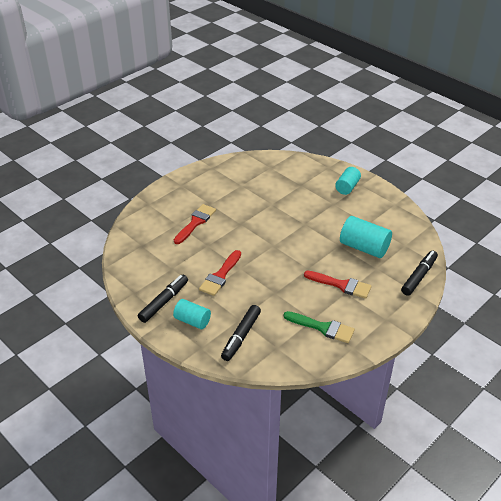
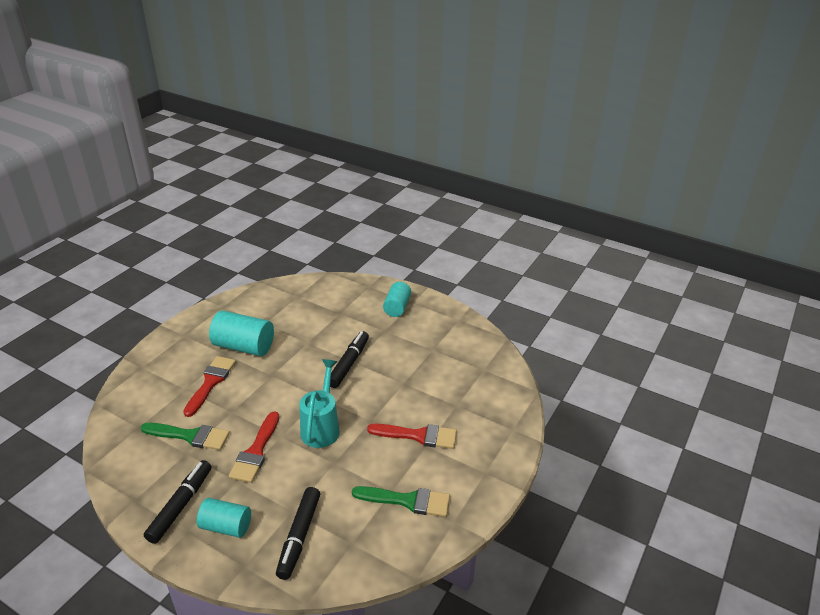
camera: 15 degrees left, 5 degrees down
(176, 257) = (190, 436): none -> green brush
(270, 267) = (321, 427): none -> turquoise watering can
(364, 247) = (435, 380): turquoise cylinder -> turquoise cylinder (244, 346)
(419, 276) = (511, 407): black marker -> black marker (349, 363)

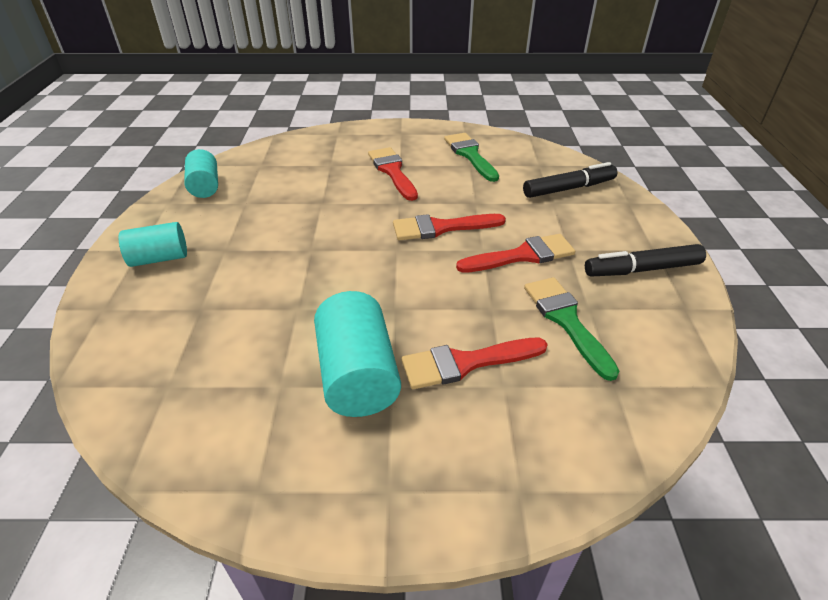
camera: 120 degrees left, 5 degrees up
(226, 526) = (616, 229): turquoise cylinder -> turquoise cylinder (205, 186)
(321, 427) = (441, 228): turquoise watering can -> red brush
(349, 363) = (318, 251): black marker -> none

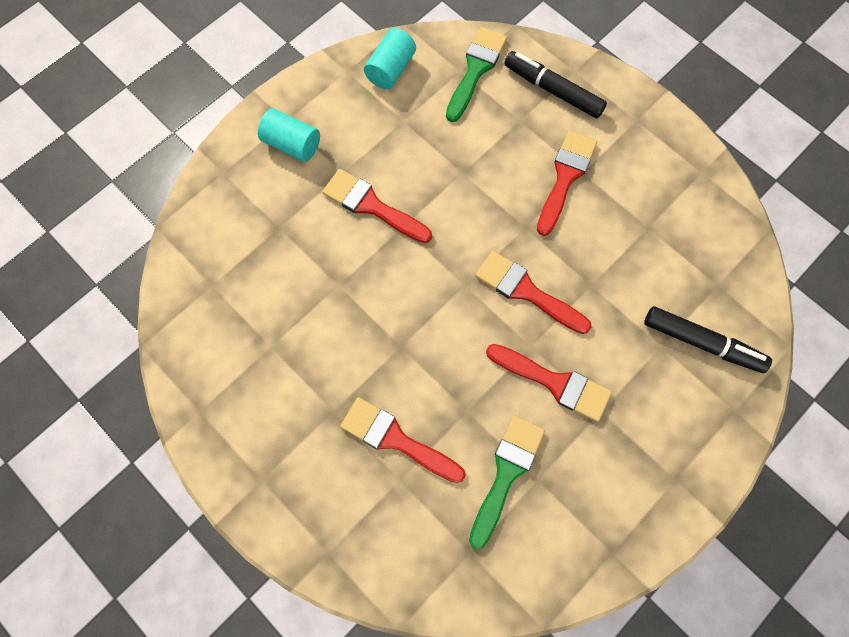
camera: 45 degrees right, 30 degrees up
(271, 252) = (371, 206): none -> red brush
(357, 375) = (321, 382): turquoise cylinder -> none
(470, 155) = (667, 212): green brush -> green brush (475, 70)
(642, 269) = (633, 488): black marker -> black marker (553, 90)

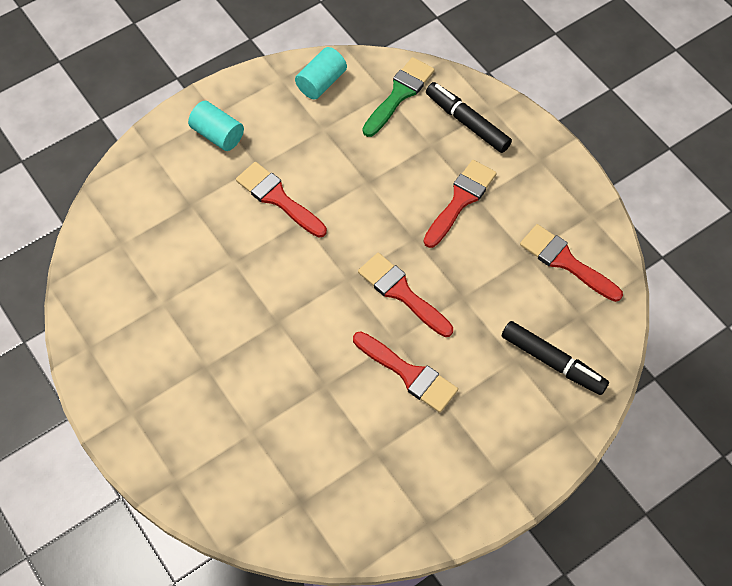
camera: 10 degrees right, 10 degrees down
(396, 439) = (256, 398): red brush -> red brush (565, 261)
(506, 473) = (348, 442): green brush -> none

